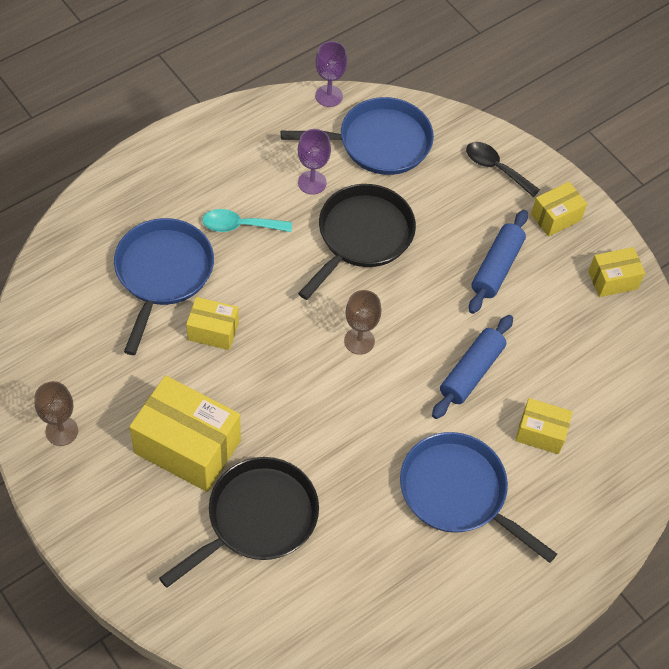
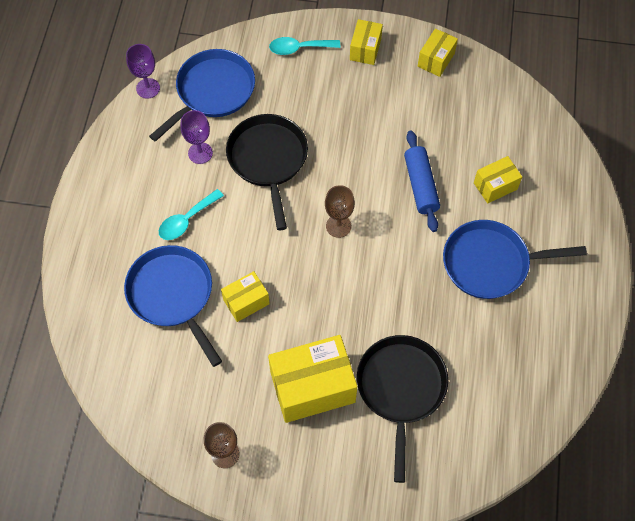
camera: 40 degrees left, 5 degrees up
(495, 168) = (299, 48): black spoon -> turquoise spoon
(496, 267) = (366, 109): blue rolling pin -> none

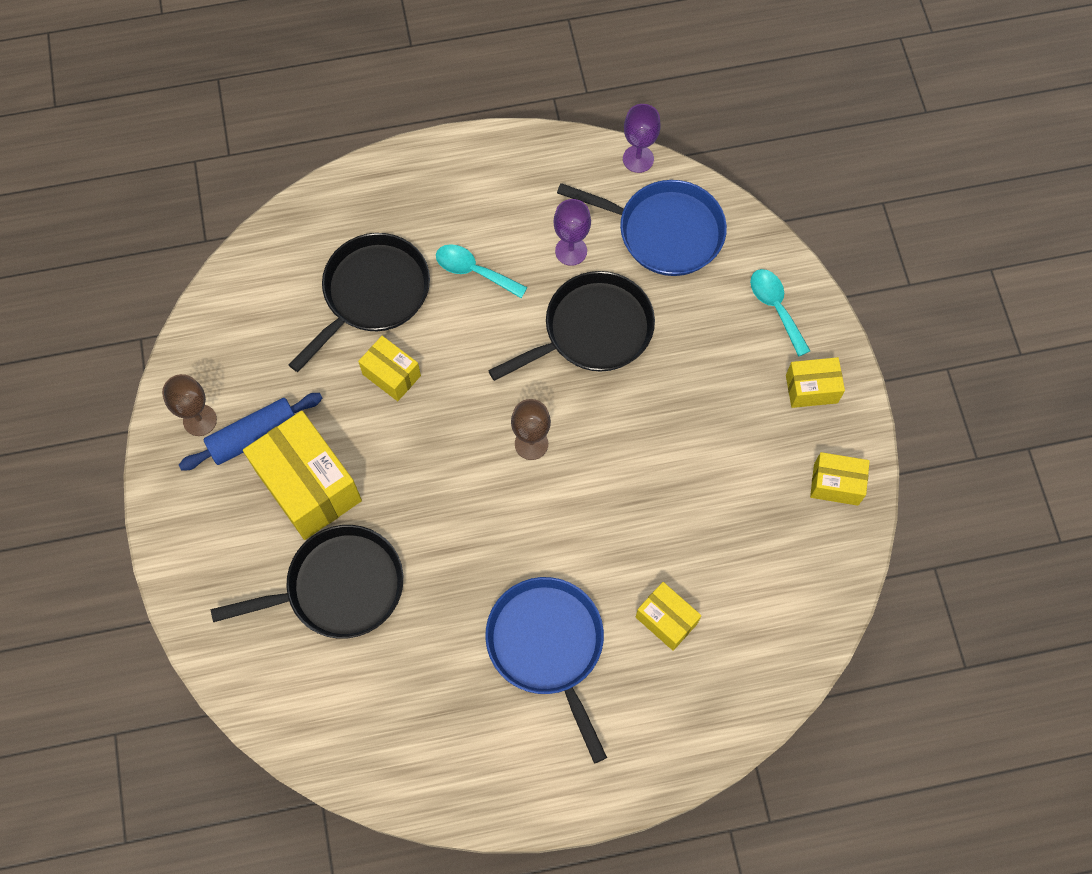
camera: 70 degrees right, 5 degrees up
(172, 295) = (372, 293): blue pan -> black pan
(420, 185) = (629, 524): blue rolling pin -> blue rolling pin (254, 436)

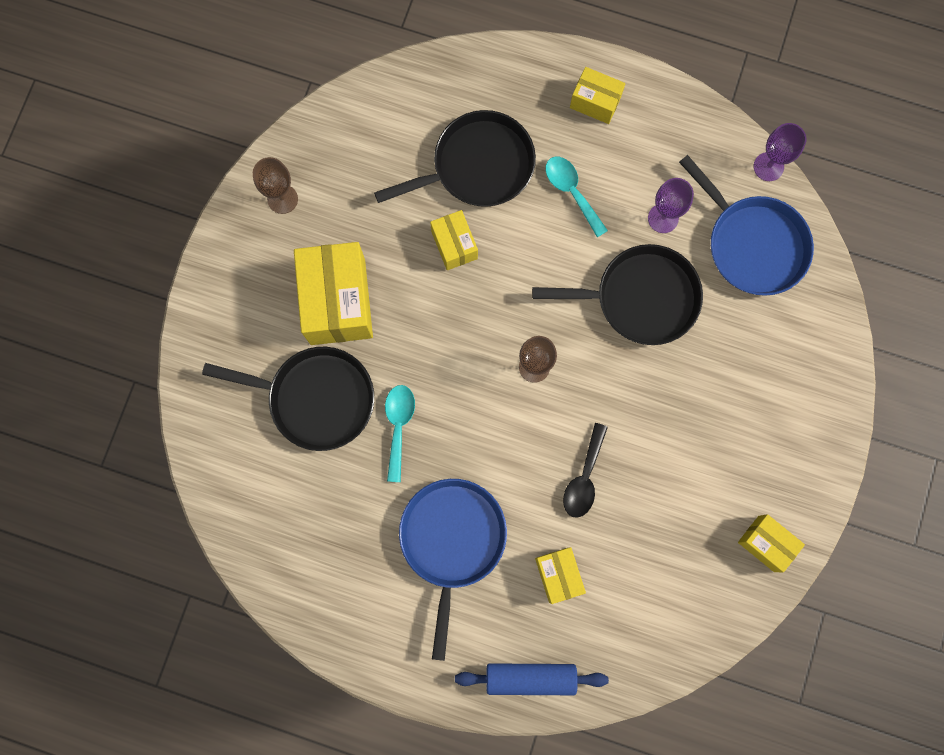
camera: 30 degrees right, 10 degrees up
(254, 436) = (317, 236): blue rolling pin -> blue rolling pin (530, 677)
(637, 518) = (584, 478): none -> black spoon
(775, 307) = (808, 363): turquoise spoon -> turquoise spoon (398, 426)
(811, 389) = (795, 451): yellow box -> yellow box (595, 102)

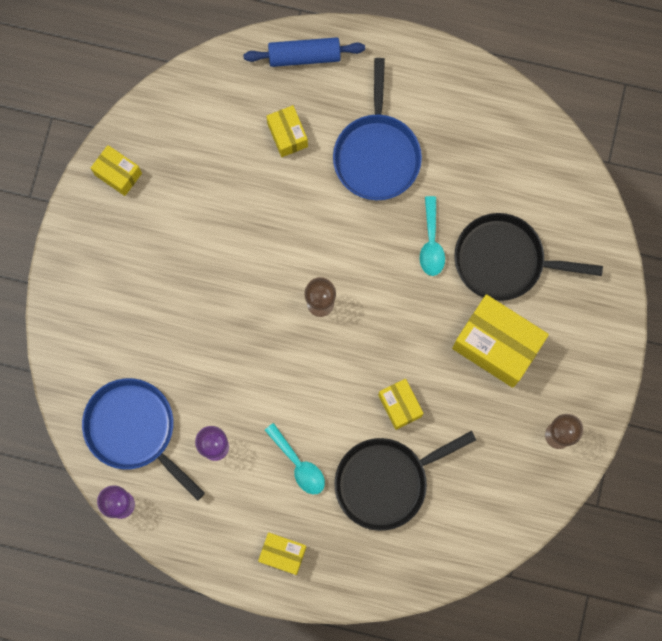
camera: 175 degrees right, 0 degrees up
(338, 302) = (496, 345): yellow box -> yellow box turned 45 degrees counterclockwise
(584, 478) = (271, 214): black spoon -> none
(641, 298) = (231, 372): black pan -> none

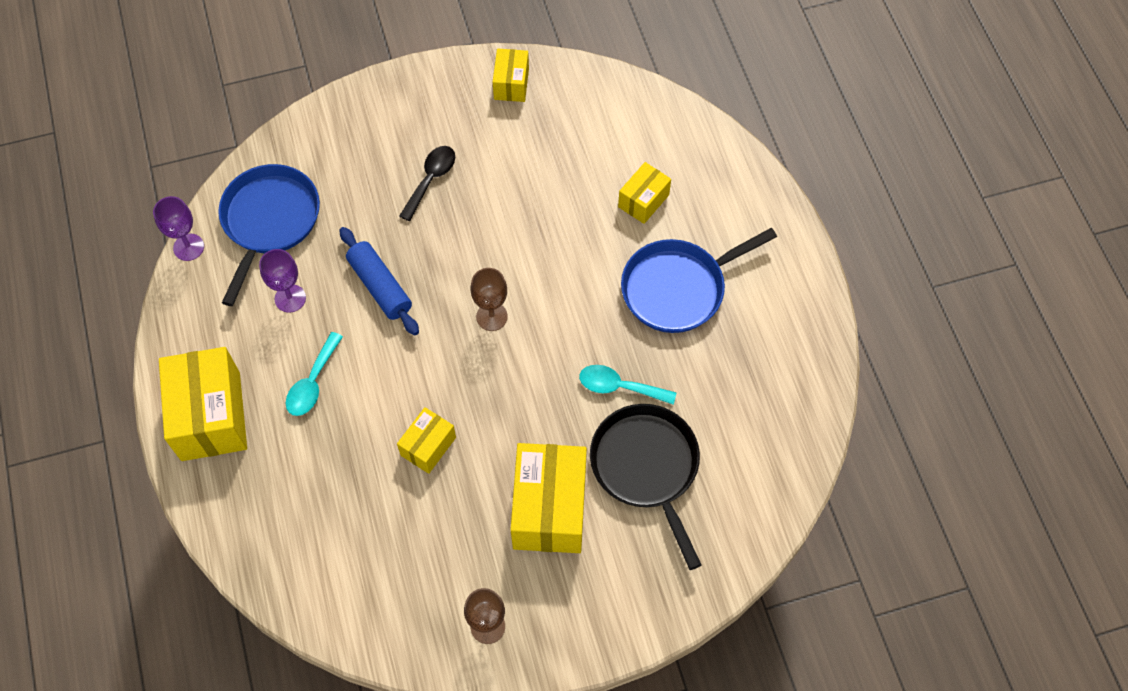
camera: 60 degrees right, 15 degrees down
(171, 285) = (431, 179): none -> black spoon
(283, 554) = (211, 416): yellow box -> yellow box, size x1.86
(304, 56) = (732, 175): blue rolling pin -> blue rolling pin (380, 286)
(385, 482) = (338, 475): black pan -> none
(431, 243) = (619, 387): turquoise spoon -> turquoise spoon turned 45 degrees clockwise

